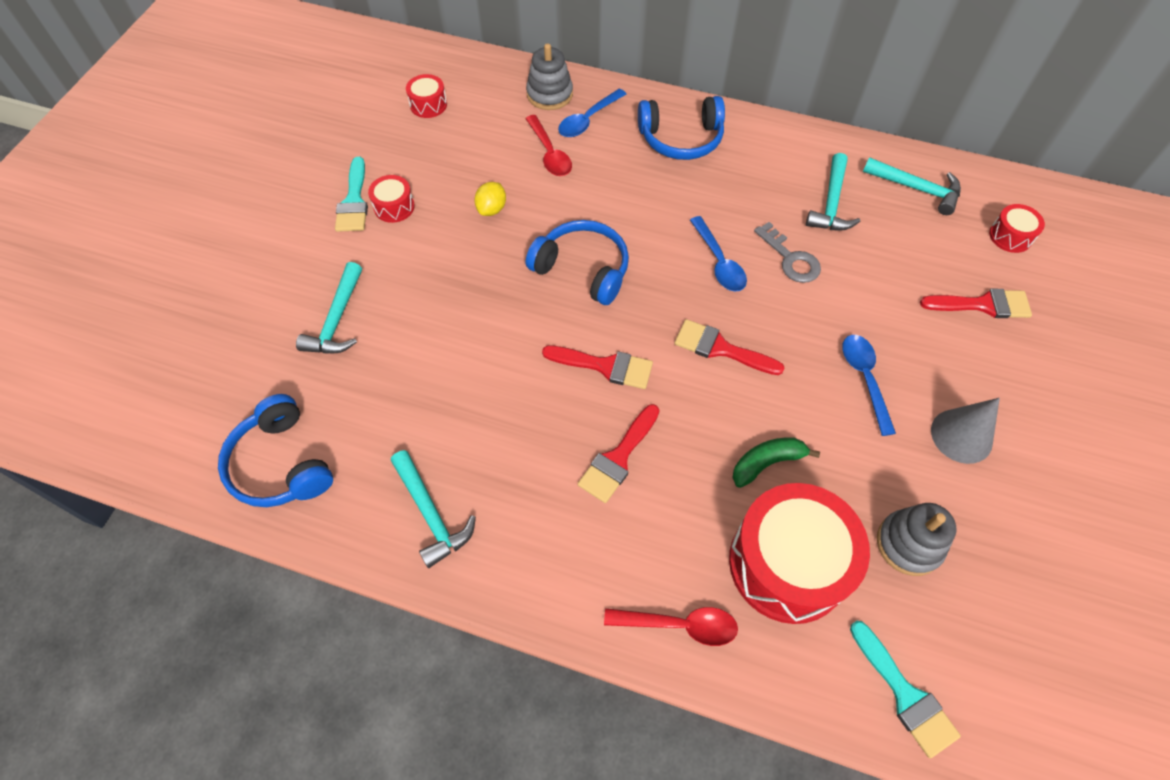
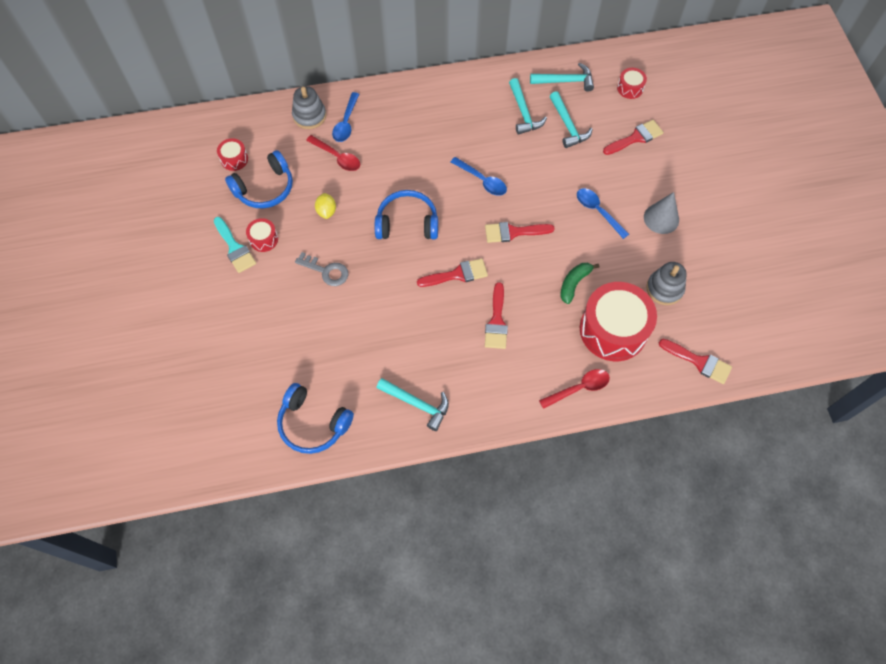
camera: 30 degrees left, 5 degrees up
(337, 320) = (282, 327): turquoise hammer -> turquoise hammer (568, 125)
(681, 138) = (412, 110): blue headphones -> blue headphones (265, 188)
(790, 258) = (520, 159): grey key -> grey key (326, 271)
(905, 694) = (699, 362): turquoise brush -> red brush

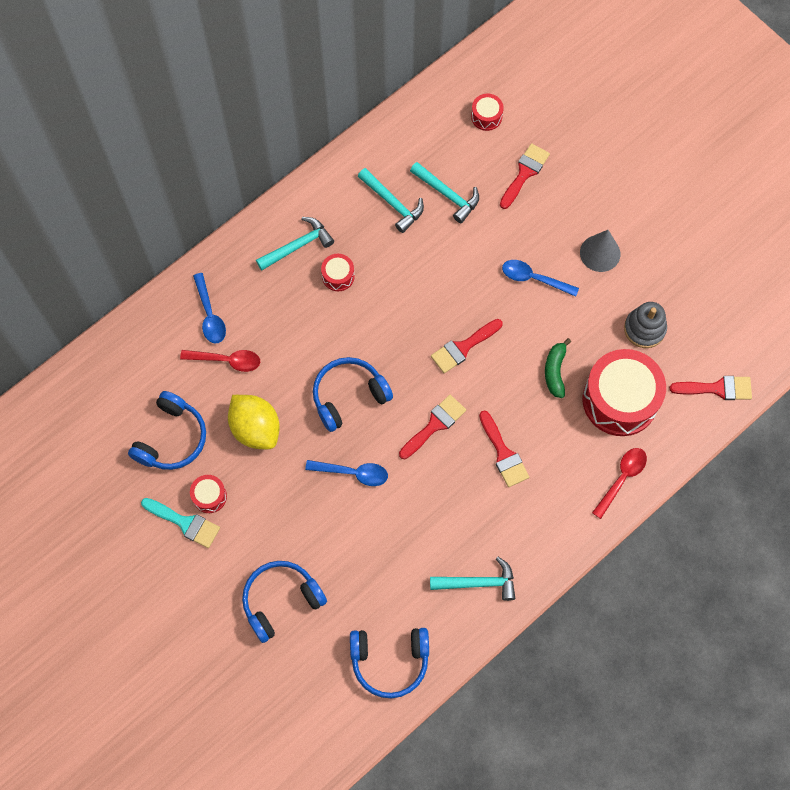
camera: 30 degrees left, 5 degrees up
(234, 159) = (115, 423): red drum -> red drum (338, 276)
(264, 336) = (281, 601): none -> blue headphones
(309, 116) = (163, 327): grey stacking toy -> none
(326, 211) = (255, 429): yellow lemon -> yellow lemon, size x1.90
(326, 271) = (299, 495): grey key -> none
(482, 180) = (396, 306): blue spoon -> blue spoon (353, 473)
(565, 81) = (414, 142): turquoise hammer -> turquoise hammer (298, 246)

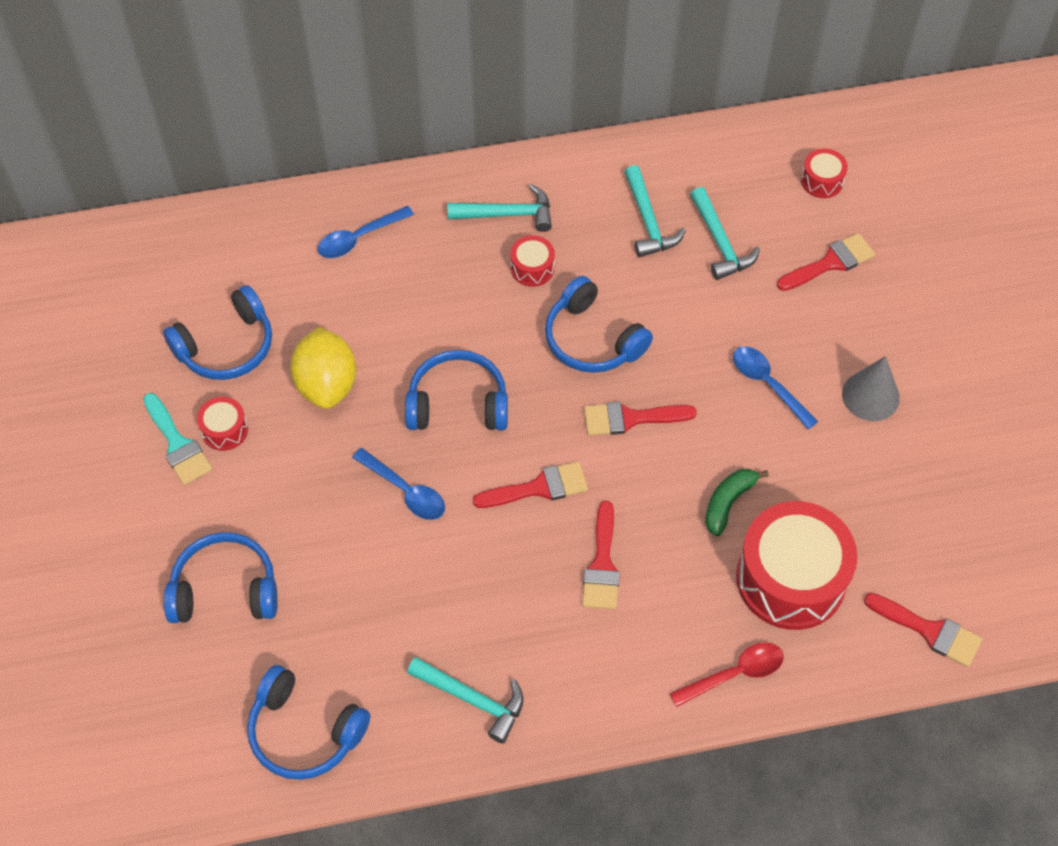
camera: 30 degrees right, 10 degrees down
(210, 315) = (359, 238): blue spoon -> blue spoon turned 45 degrees clockwise
(226, 360) = (344, 295): red spoon -> none
(407, 306) = (592, 339): none -> blue headphones
(644, 329) = (874, 511): grey stacking toy -> none

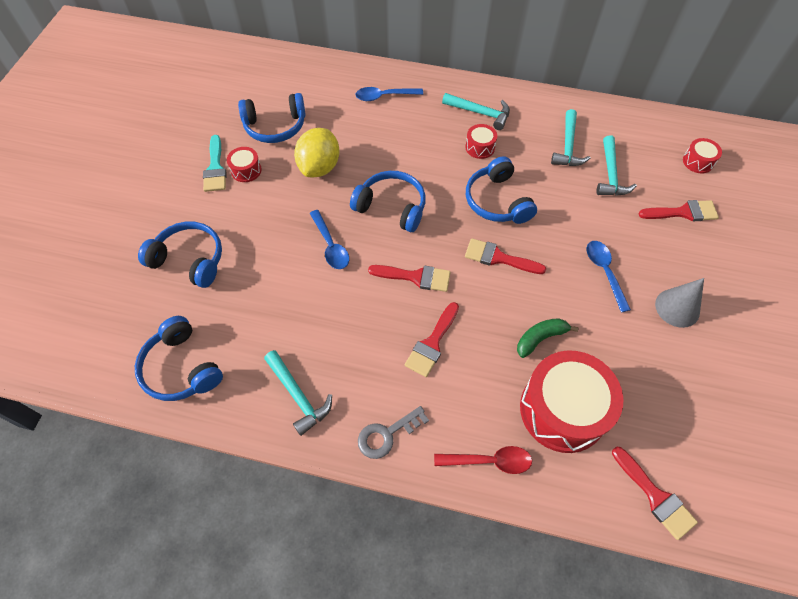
camera: 25 degrees right, 0 degrees up
(604, 696) = (387, 434): none -> grey key

